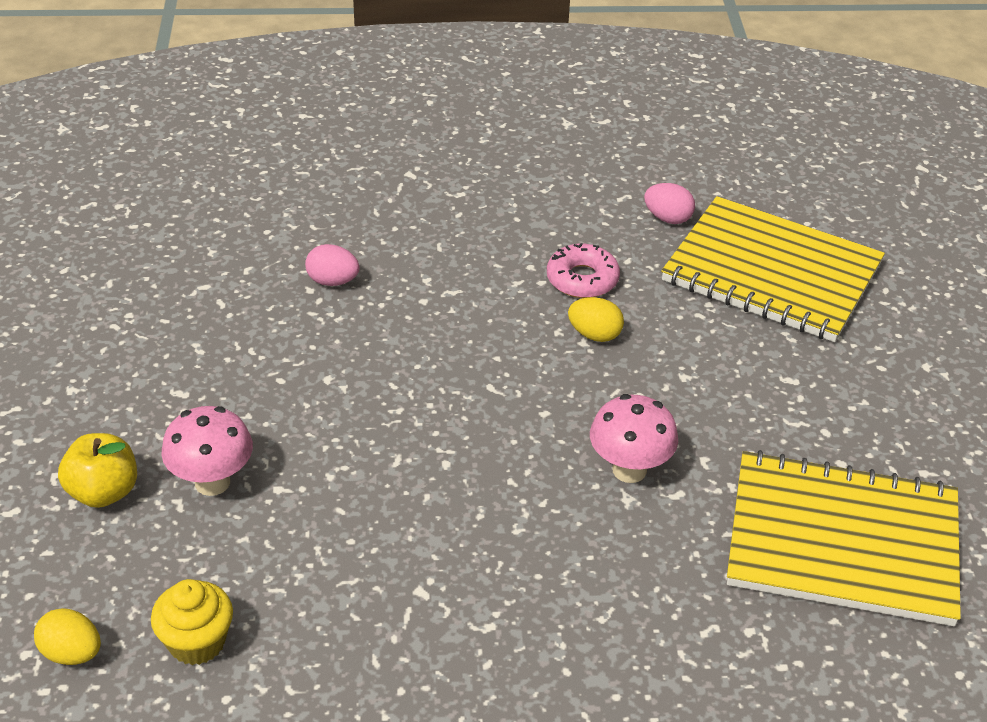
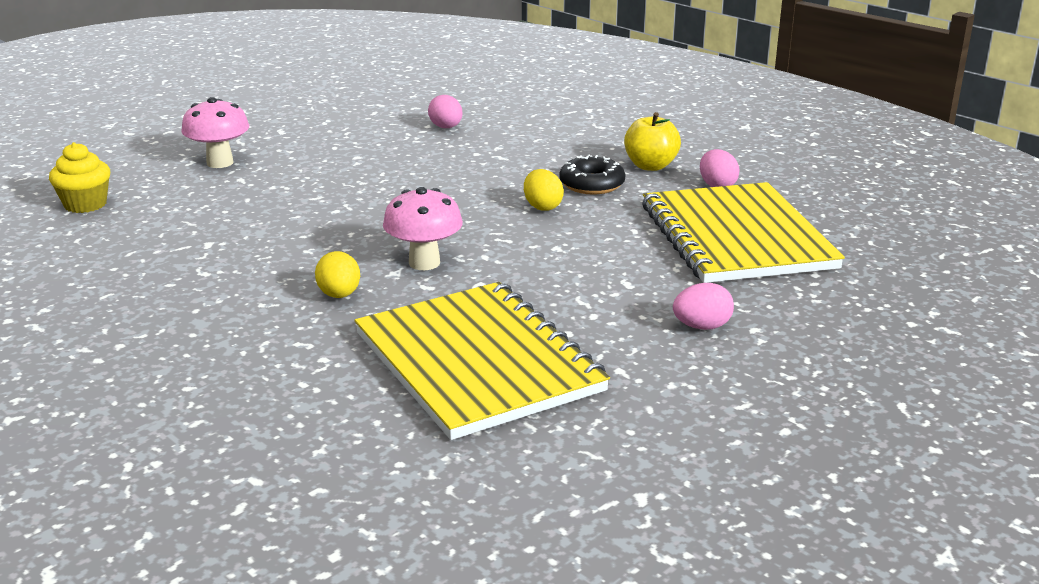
camera: 50 degrees right, 15 degrees down
(72, 653) = (40, 181): yellow egg -> yellow egg (339, 295)
(103, 492) = (173, 144): yellow apple -> yellow apple (650, 166)
(582, 279) = (592, 184): pink donut -> black donut
(899, 389) = (701, 327): none -> pink egg

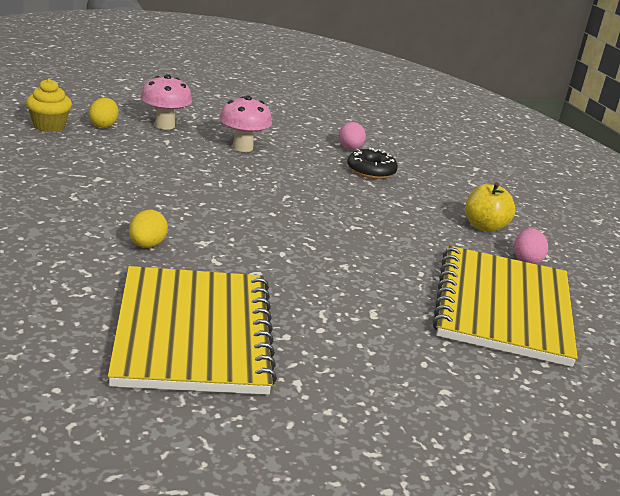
camera: 20 degrees right, 0 degrees up
(424, 263) = (232, 243): pink mushroom -> pink mushroom (242, 147)
(542, 207) = (364, 230): yellow egg -> yellow egg (103, 125)
(592, 184) = (421, 226): black donut -> black donut (371, 171)
(701, 327) = (400, 372): pink egg -> none

